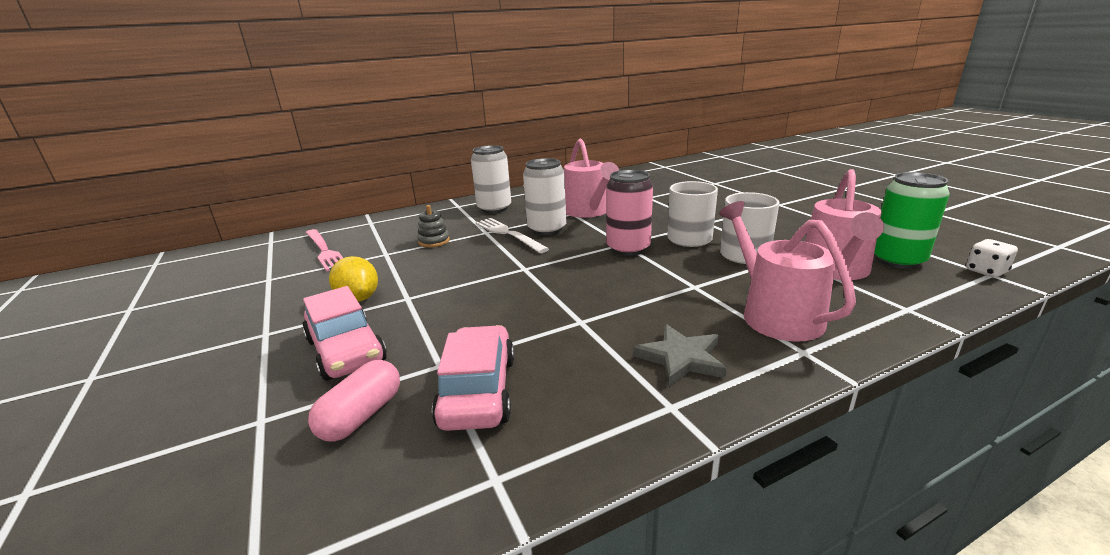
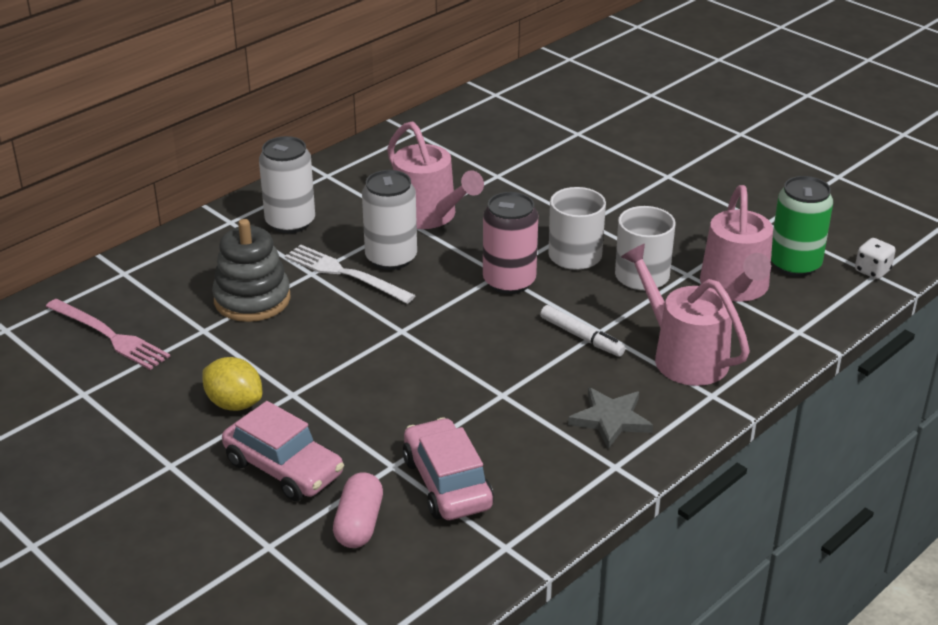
camera: 20 degrees left, 10 degrees up
(434, 241) = (252, 299): grey stacking toy -> grey stacking toy, size x1.83
(675, 288) = (581, 337): none -> white marker

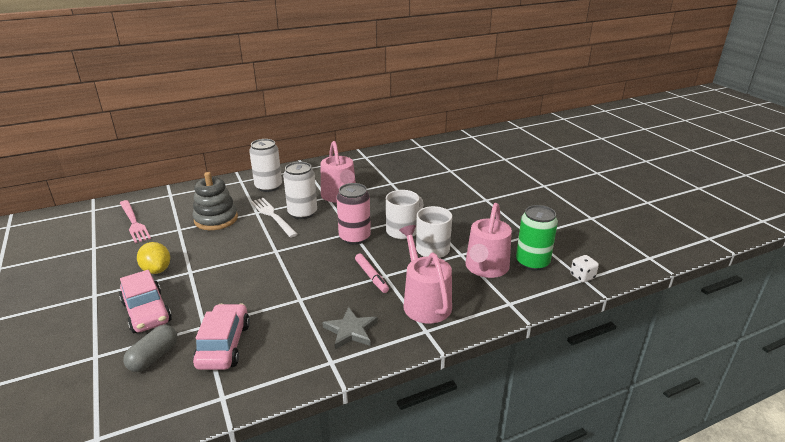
camera: 20 degrees right, 5 degrees down
(359, 524) = (154, 357): pink capsule -> grey capsule
(581, 337) = (371, 276): white marker -> pink marker

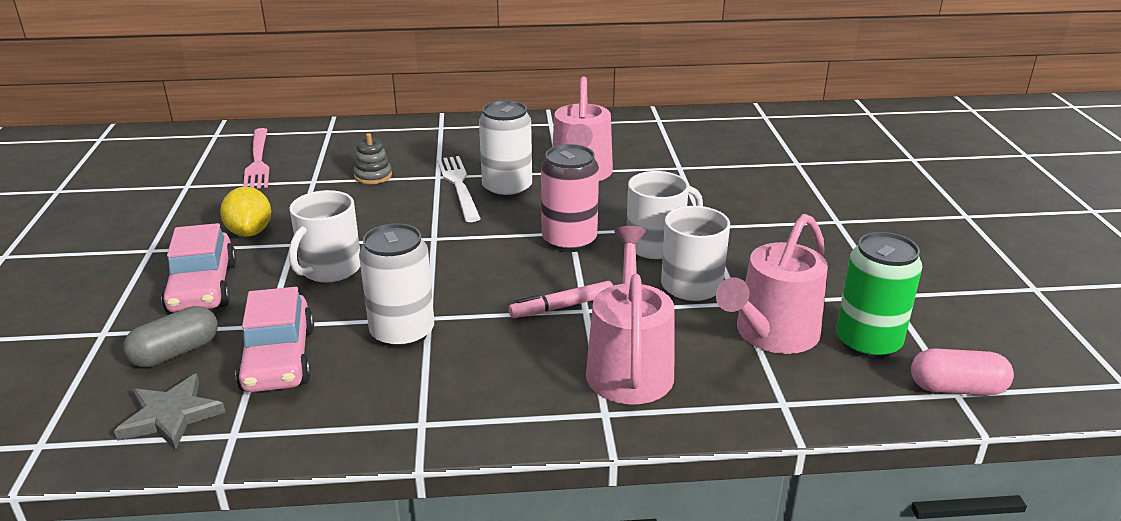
camera: 20 degrees right, 0 degrees up
(216, 219) = (373, 176): grey stacking toy -> grey stacking toy, size x0.55
(223, 283) = (329, 269): none -> white mug
(224, 345) = (279, 359): pink car -> pink car turned 150 degrees clockwise
(268, 186) = (477, 141): white can -> white can (402, 333)
(350, 331) = (480, 383): grey star -> grey star (171, 416)
(371, 276) = (562, 307): pink marker -> pink marker turned 75 degrees clockwise
(582, 276) = (956, 388): white dice -> pink capsule

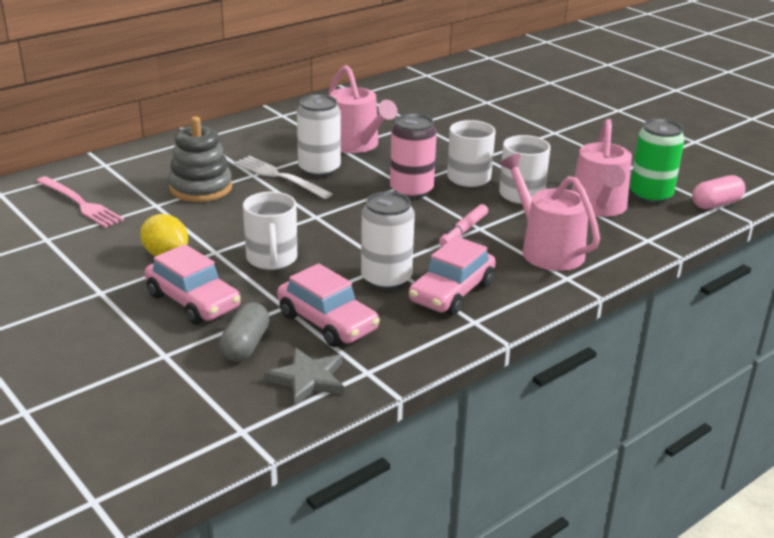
camera: 35 degrees left, 0 degrees up
(373, 176) = (201, 188): grey stacking toy -> grey stacking toy, size x1.83
(446, 377) = (452, 292): none -> pink car

